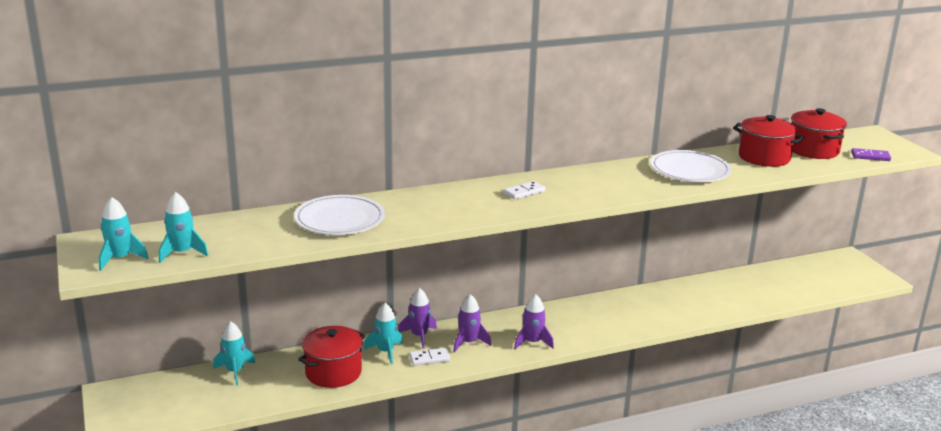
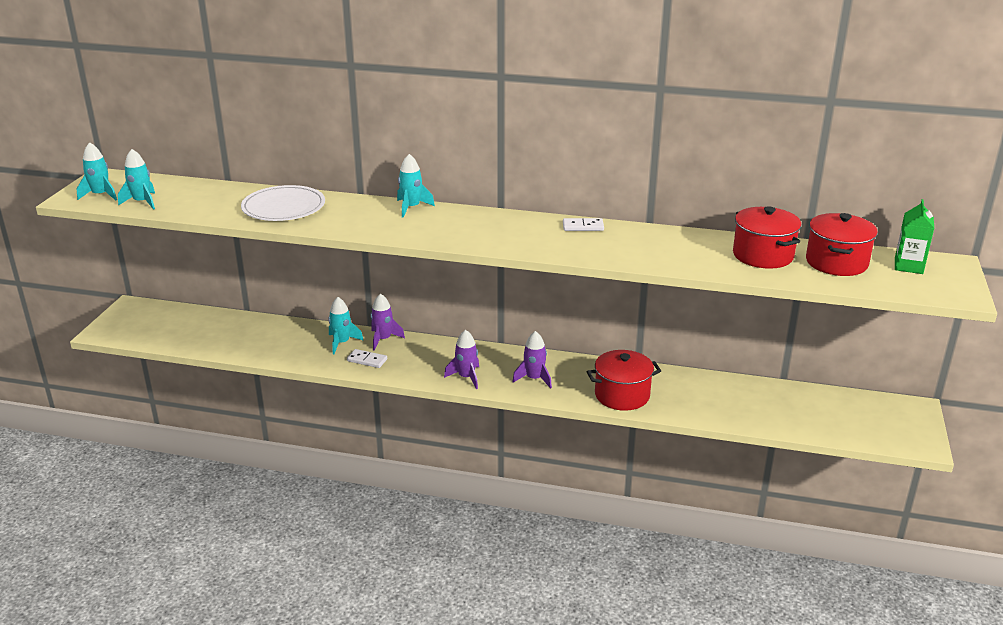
camera: 35 degrees right, 5 degrees up
(235, 371) = (221, 320): turquoise rocket -> turquoise rocket (411, 208)
(333, 372) = (284, 345): red pot -> red pot (622, 395)
(468, 342) = (414, 358): purple rocket -> purple rocket (534, 379)
(524, 192) = (463, 225): white domino -> white domino (583, 227)
(690, 170) = (657, 247): white plate -> none
(854, 141) = (908, 266): none -> green carton
(870, 156) = (896, 287): purple domino -> none

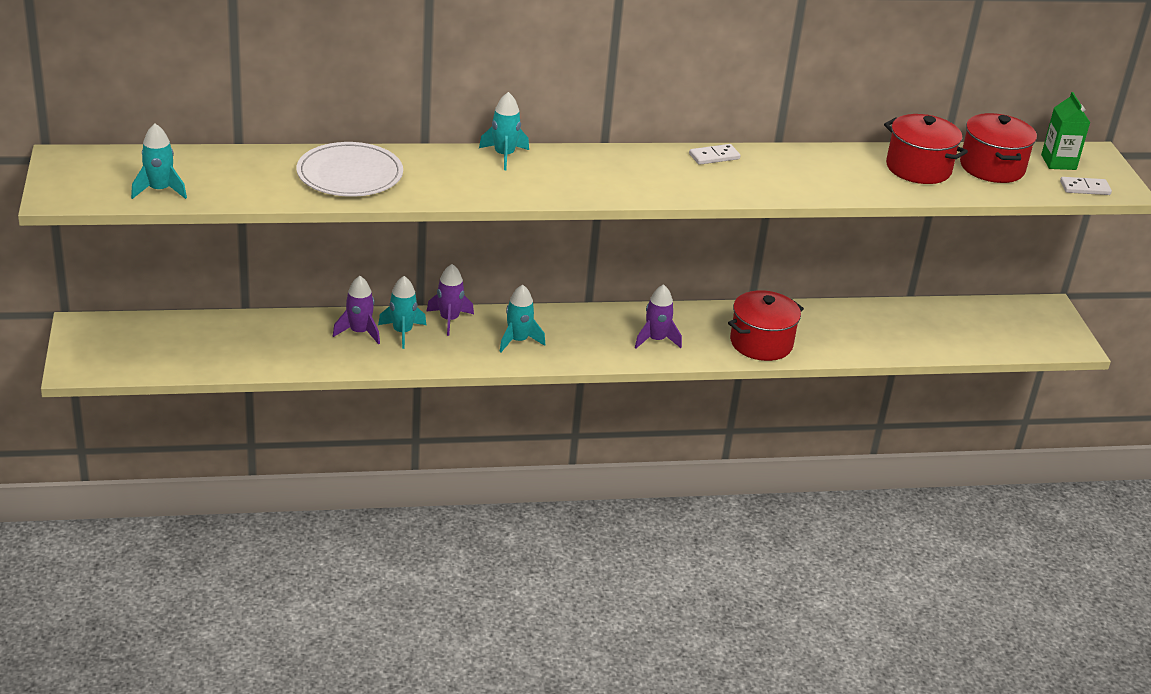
camera: 25 degrees left, 5 degrees up
(101, 195) = (92, 187): turquoise rocket -> turquoise rocket (518, 341)
(367, 360) = (450, 349): white domino -> white domino (1085, 188)
(466, 377) = (580, 351): purple rocket -> purple rocket (359, 332)

